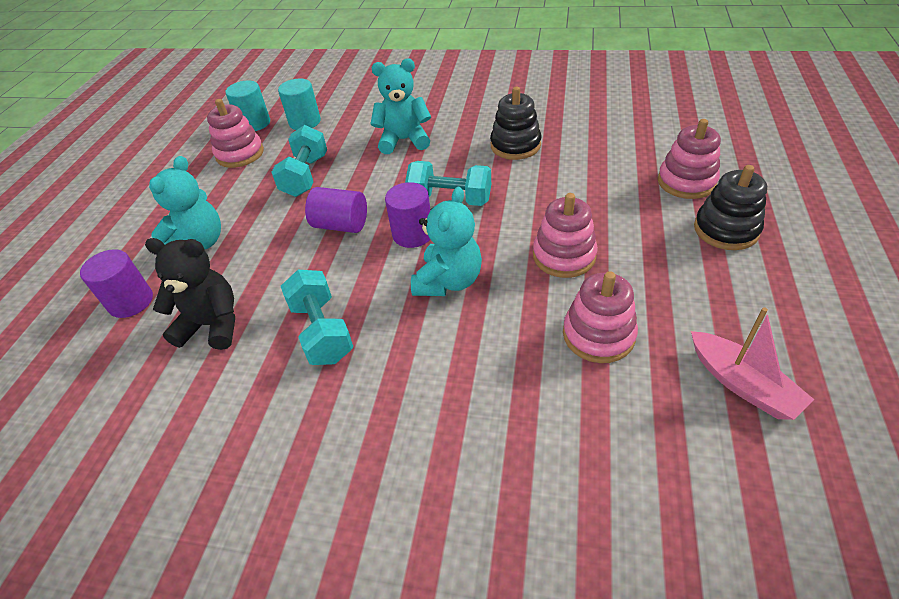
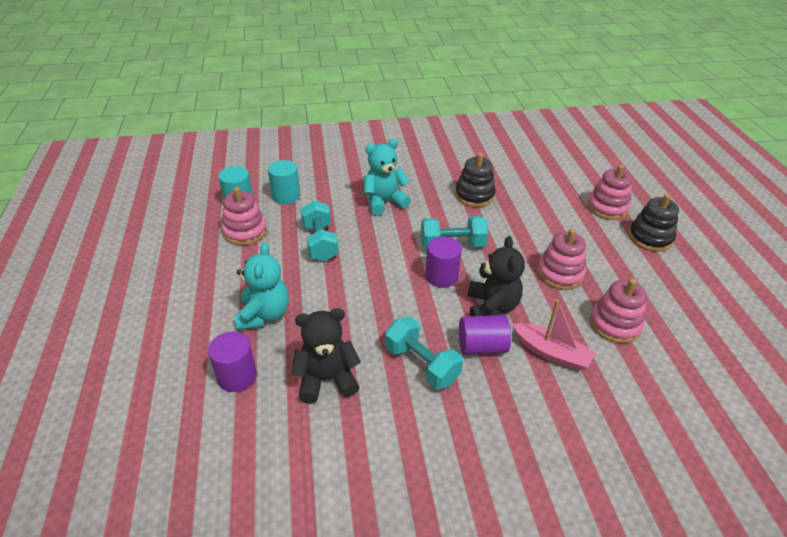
camera: 25 degrees left, 5 degrees down
(341, 225) = (379, 279): purple cylinder -> purple cylinder (482, 346)
(448, 281) = (491, 307): turquoise teddy bear -> black teddy bear
(742, 384) = (715, 337): pink boat -> pink boat (551, 353)

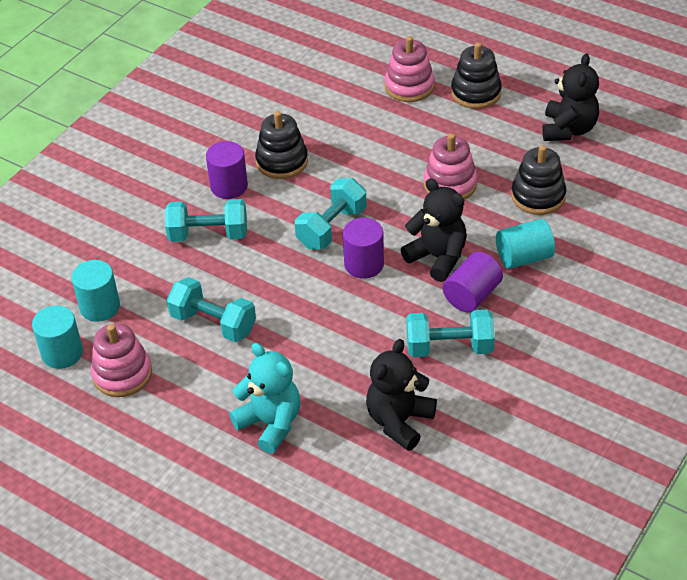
camera: 45 degrees left, 5 degrees up
(237, 376) = (329, 483): purple cylinder -> purple cylinder (229, 186)
(384, 202) = (208, 234): turquoise teddy bear -> turquoise dumbbell
(551, 353) = (524, 257): pink boat -> turquoise cylinder
(615, 324) = (538, 196): pink stacking toy -> black stacking toy
(695, 301) = (568, 129): none -> black teddy bear

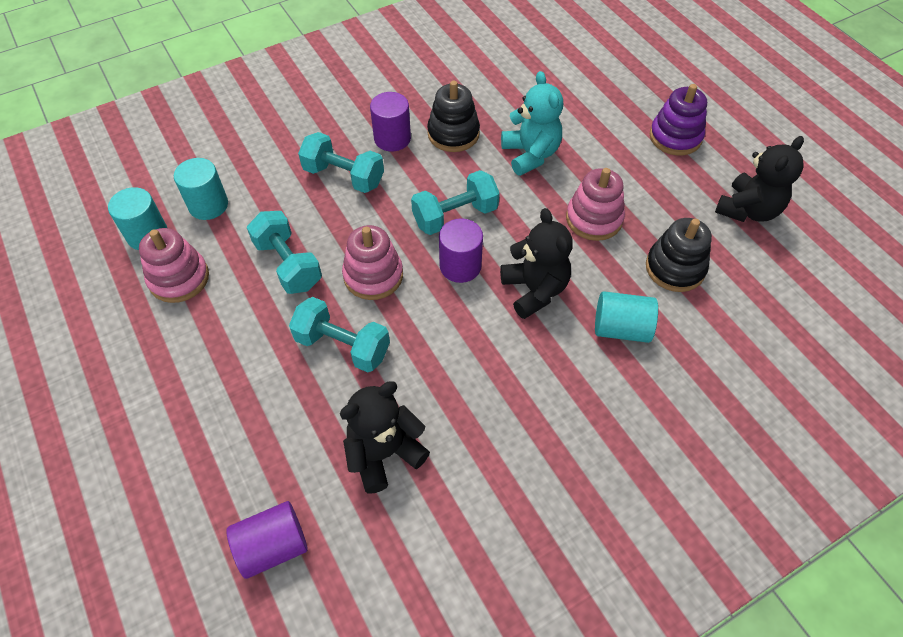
camera: 25 degrees right, 10 degrees up
(270, 423) = (265, 393): turquoise teddy bear -> turquoise teddy bear (530, 154)
(409, 86) = (615, 107): pink stacking toy -> pink stacking toy (373, 276)
(449, 347) = (485, 394): turquoise dumbbell -> turquoise dumbbell (343, 346)
(472, 295) = (543, 346): purple cylinder -> purple cylinder (273, 546)
(476, 93) = (675, 137): black stacking toy -> purple stacking toy

